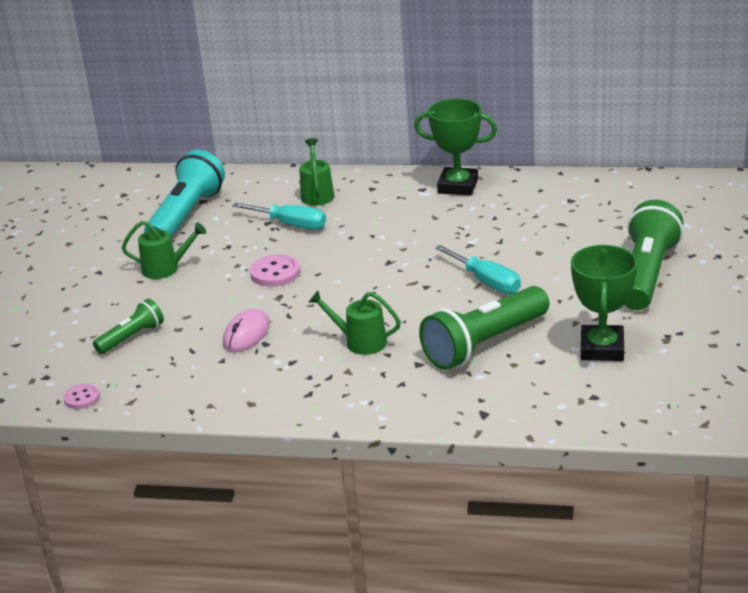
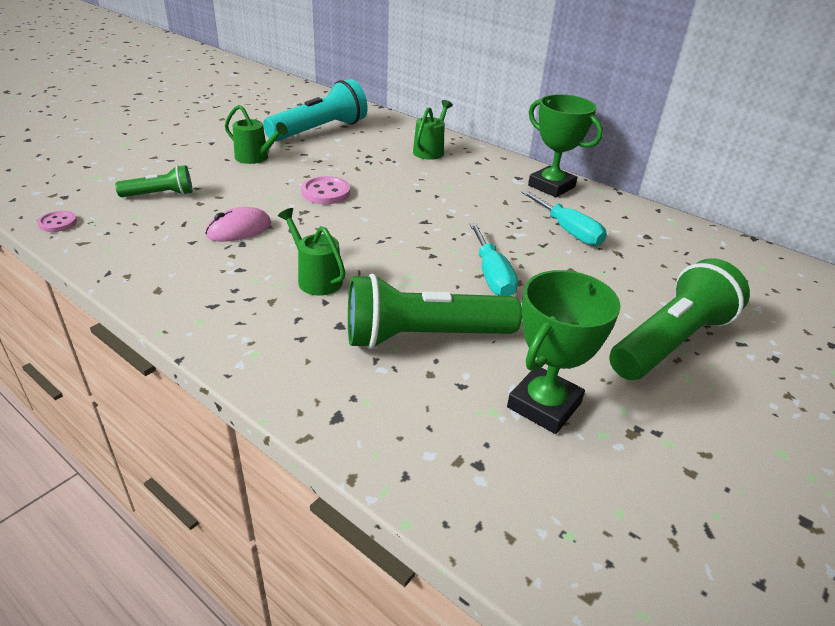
camera: 25 degrees right, 5 degrees up
(291, 224) = (383, 163): turquoise screwdriver -> turquoise screwdriver (568, 231)

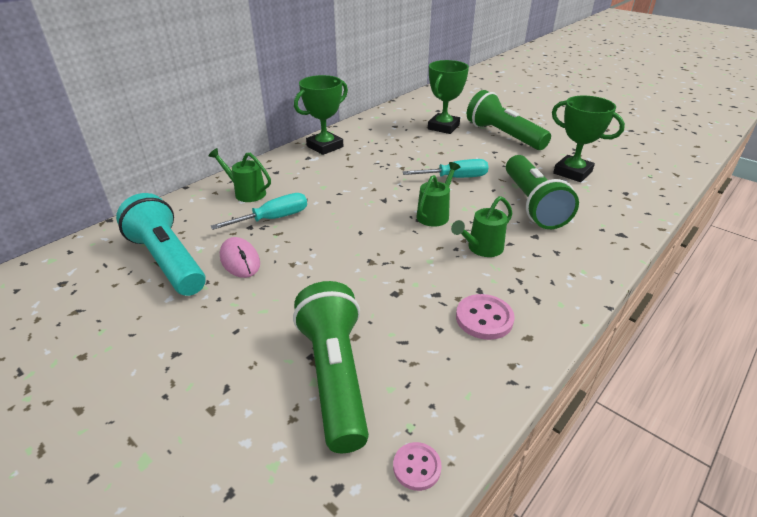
camera: 85 degrees left, 0 degrees up
(160, 195) = (334, 375): green flashlight -> green flashlight, size x1.85
(239, 229) = (411, 299): pink mouse -> pink mouse (240, 260)
(256, 158) = (239, 305): green watering can -> green watering can (435, 214)
(325, 192) = (332, 250): pink button -> pink button (484, 318)
(568, 231) = (392, 148): turquoise screwdriver -> turquoise screwdriver (273, 219)
(669, 279) = (443, 127): none -> green trophy

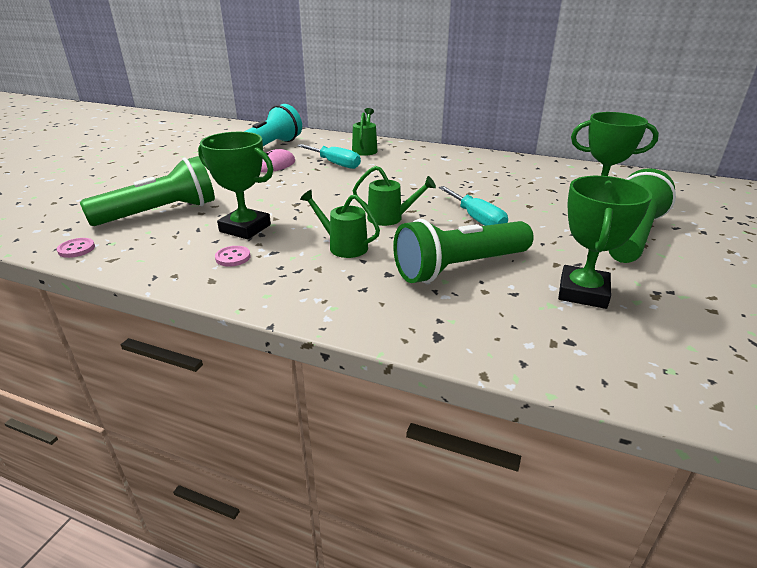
camera: 70 degrees right, 5 degrees down
(325, 146) = (472, 158): green trophy -> green trophy (245, 228)
(484, 318) = (233, 257): pink button -> pink button, size x0.64

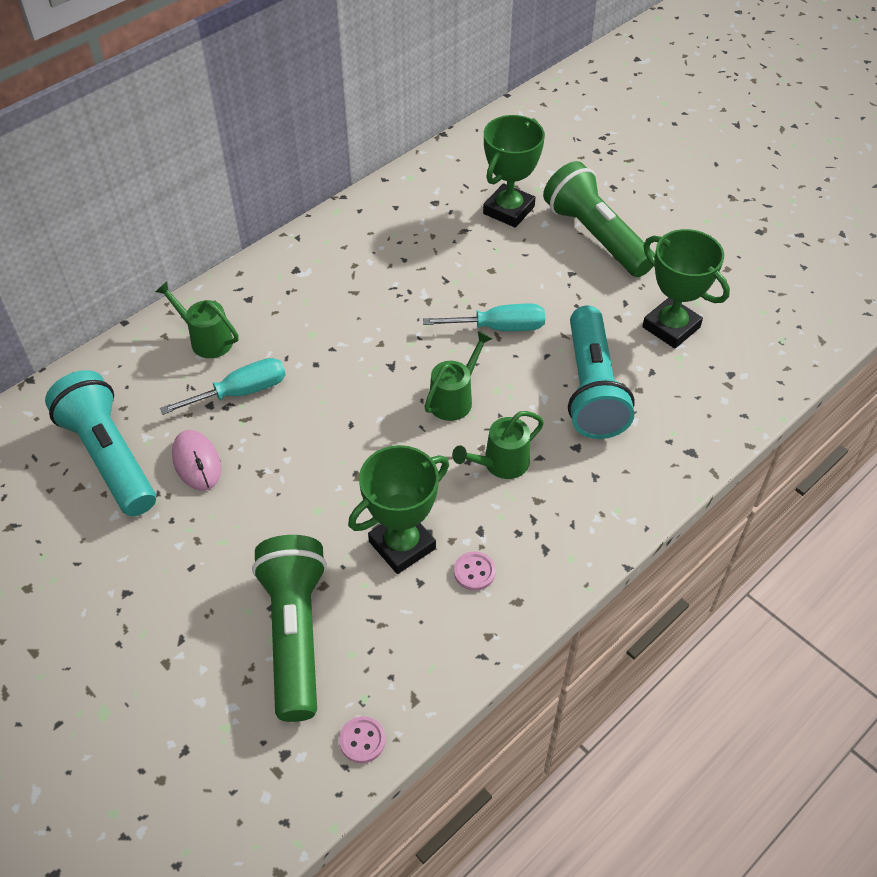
camera: 65 degrees left, 20 degrees up
(459, 268) = (592, 388): green flashlight -> turquoise flashlight

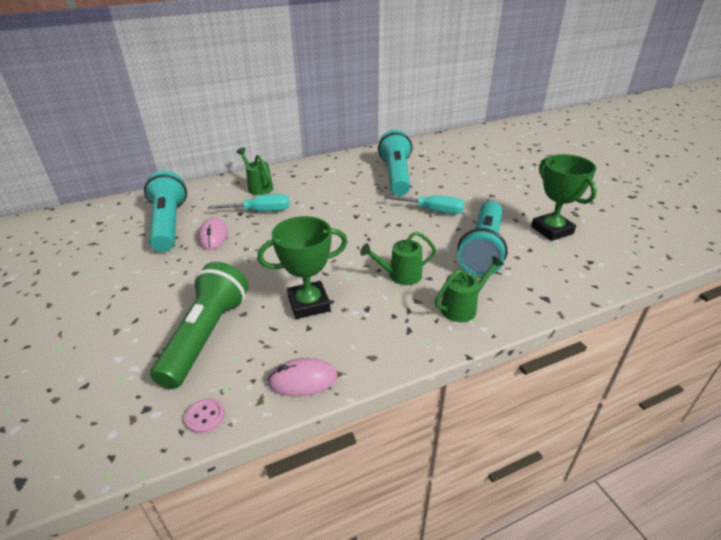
camera: 20 degrees right, 15 degrees down
(415, 262) = (396, 176): none -> turquoise flashlight
(450, 658) = (303, 380): none -> pink mouse
(455, 398) = (387, 237): green watering can -> green watering can (463, 307)
(474, 572) = (350, 331): pink button -> none
(508, 210) = (464, 164): green trophy -> none
(595, 236) = (514, 182): green flashlight -> none

